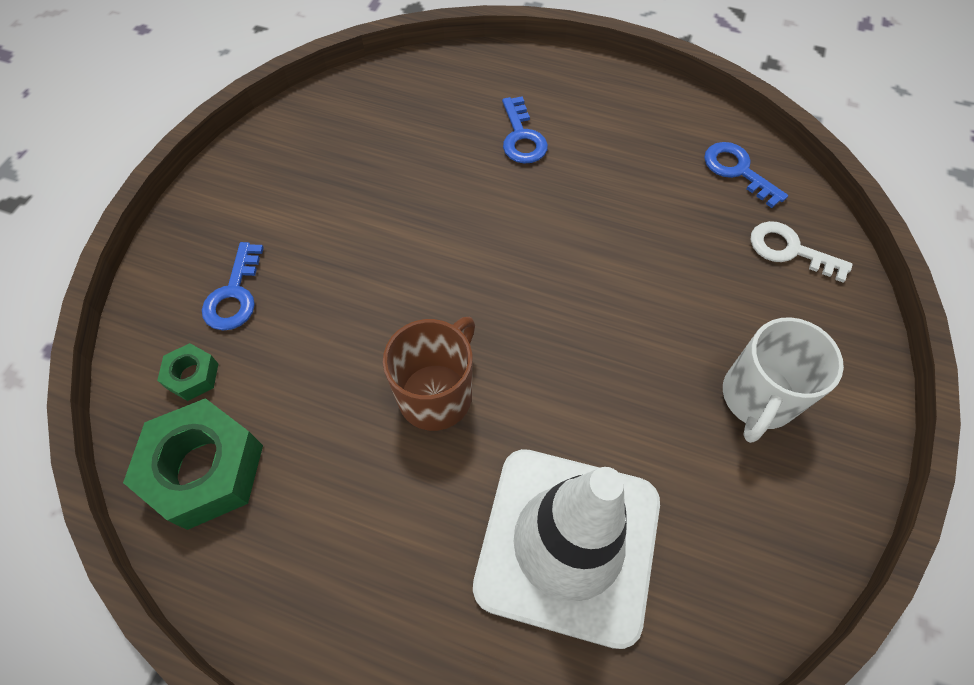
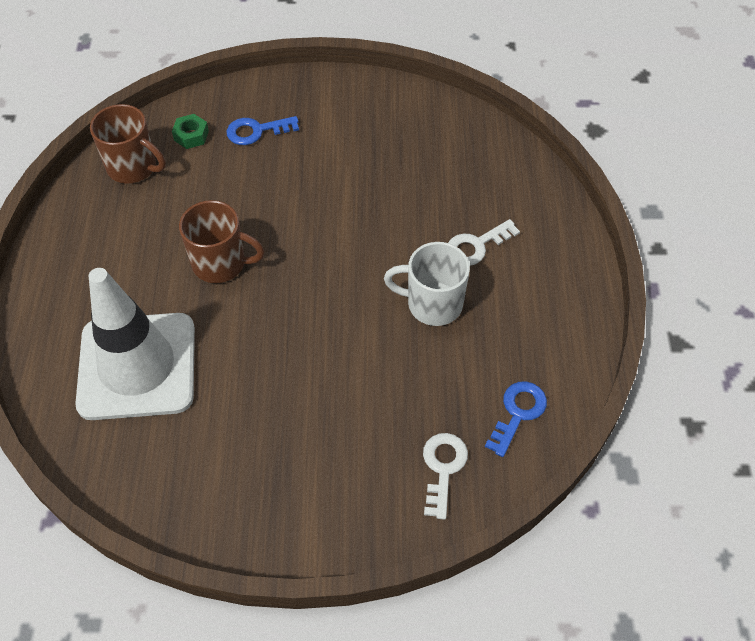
camera: 70 degrees right, 5 degrees down
(205, 469) = (133, 167): green nut -> brown mug
(522, 137) = (476, 246): blue key -> white key
(757, 398) = (285, 464): white mug -> white mug (432, 304)

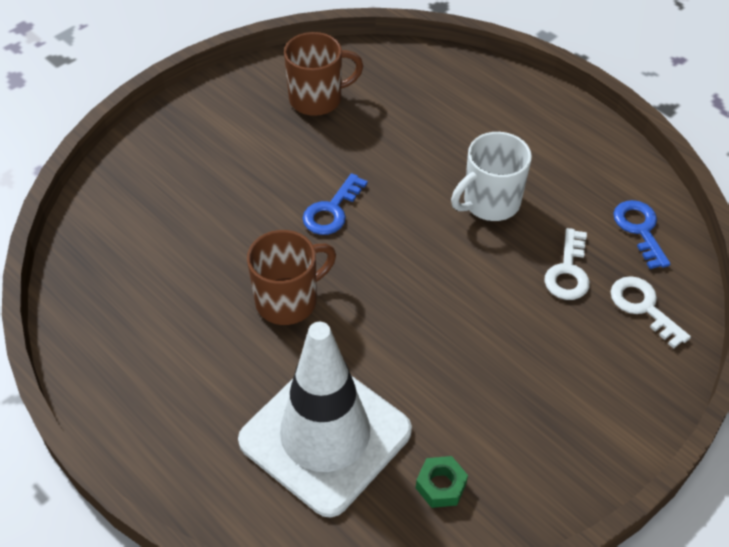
camera: 45 degrees left, 5 degrees down
(133, 167) = (102, 285): brown mug -> brown mug (317, 99)
(191, 135) = (124, 221): green nut -> green nut (441, 485)
(256, 131) = (181, 178): blue key -> blue key (332, 211)
(476, 246) = (466, 139): white key -> white key (568, 271)

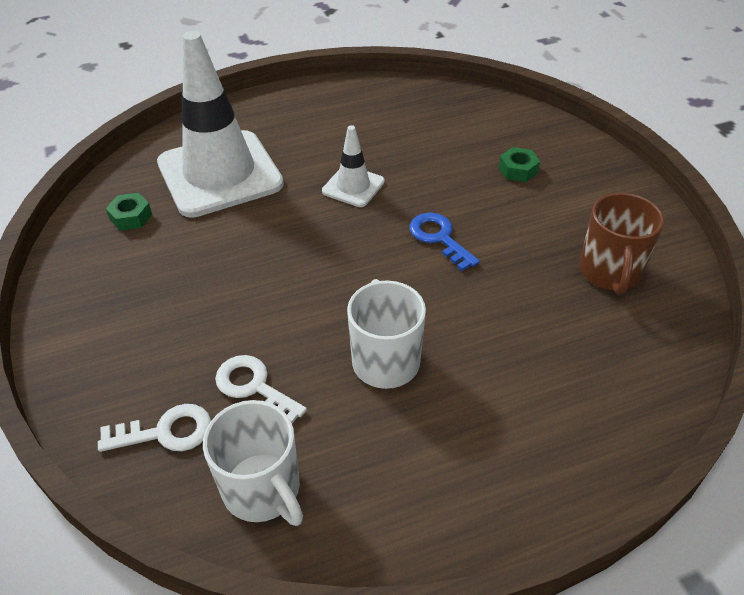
camera: 115 degrees right, 5 degrees down
(202, 180) = (518, 170): none -> green nut
(288, 300) = (353, 186): brown mug -> white traffic cone
(639, 229) = (263, 490): blue key -> white mug

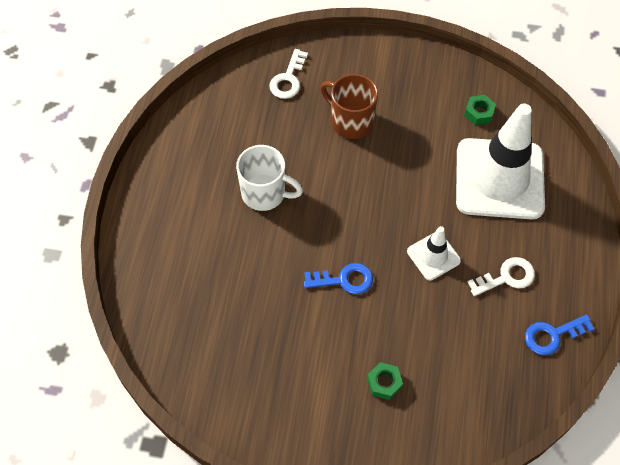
camera: 120 degrees right, 15 degrees up
(254, 387) = (290, 125): white key -> white key (506, 277)
(263, 490) = (226, 105): white mug -> none
(373, 96) = (552, 335): none -> blue key
(609, 272) = (243, 364): brown mug -> brown mug (351, 121)

